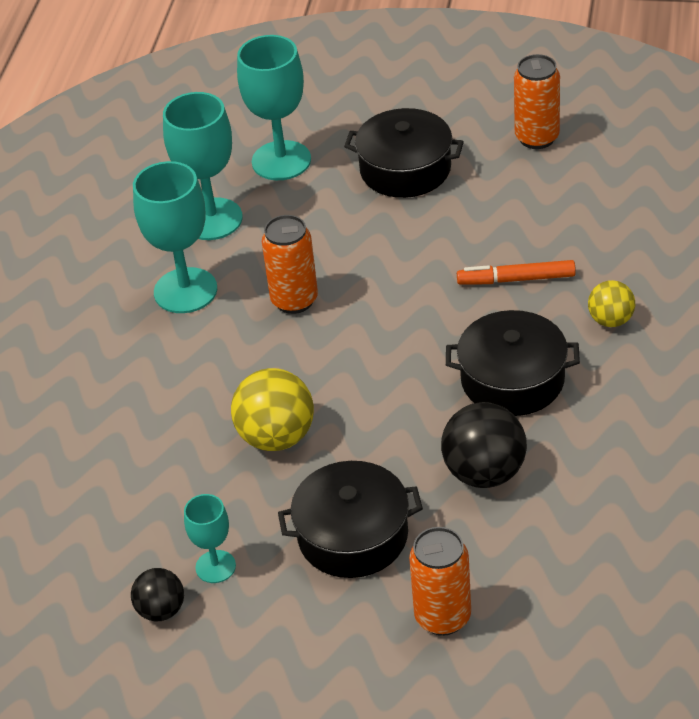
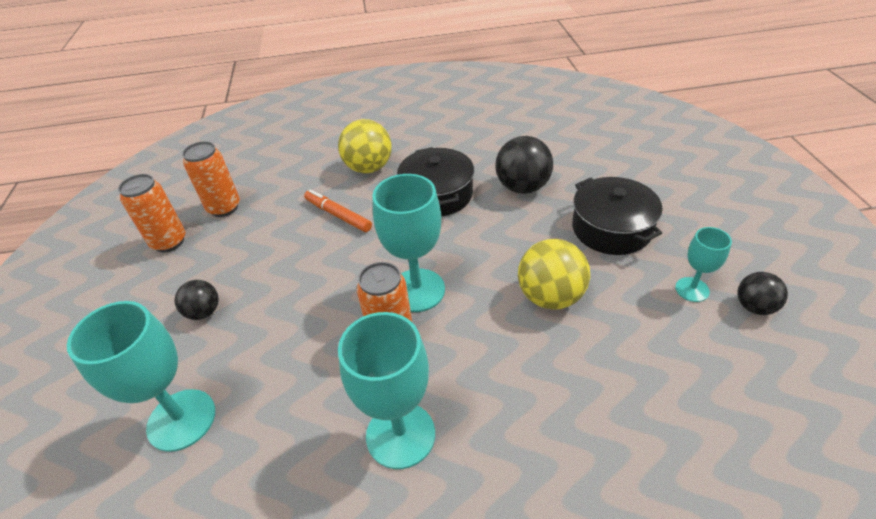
camera: 110 degrees left, 0 degrees up
(212, 219) = (282, 454): turquoise goblet -> turquoise goblet (417, 290)
(405, 169) = (204, 312): black pot -> black ball
(443, 617) = (640, 176): orange can -> orange can (224, 208)
(516, 279) = (338, 215): orange marker -> orange marker turned 150 degrees clockwise
(611, 320) = (369, 168): yellow ball -> yellow ball, size x1.68

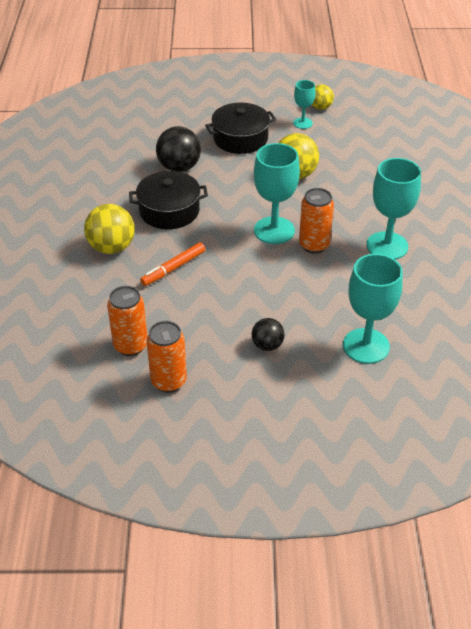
camera: 85 degrees left, 0 degrees up
(754, 307) = (320, 107): black ball -> yellow ball

